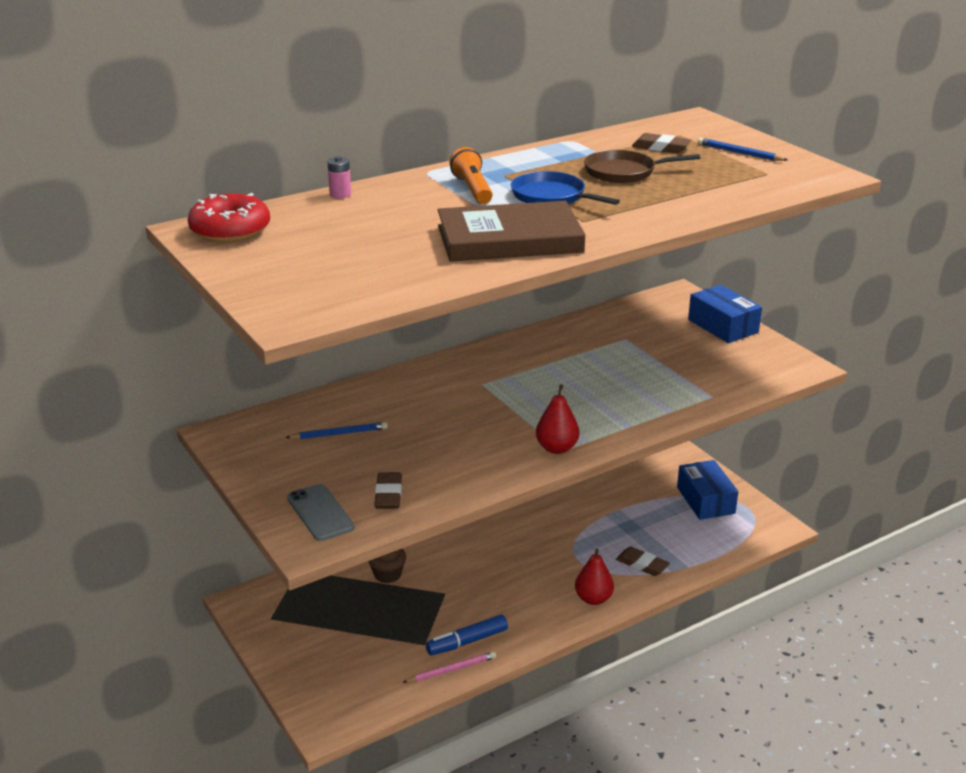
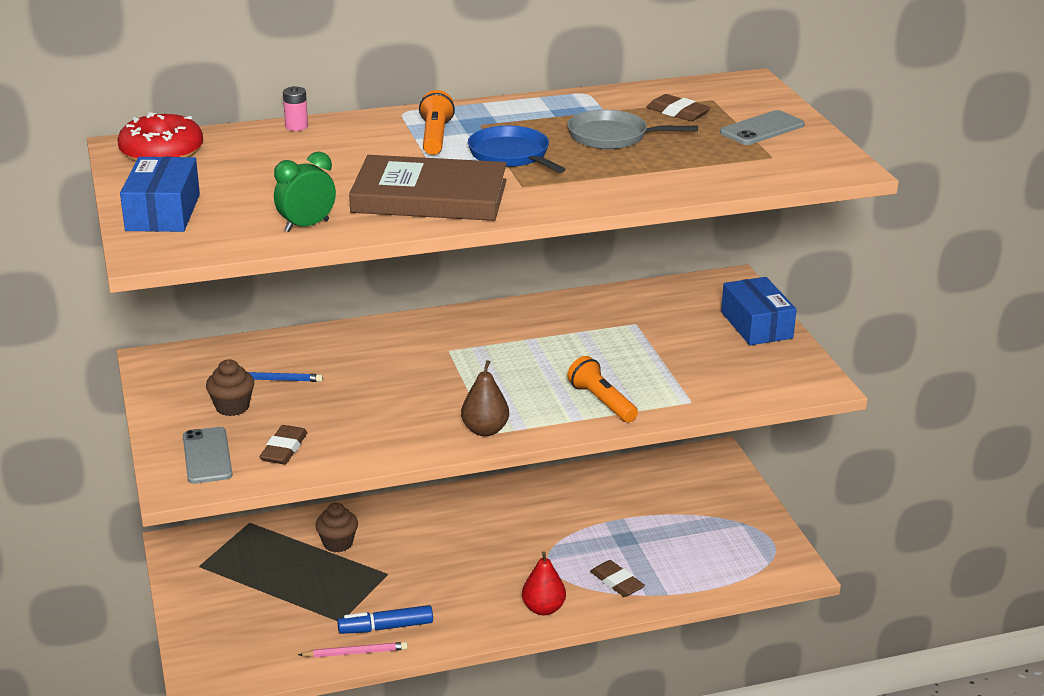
camera: 15 degrees right, 0 degrees up
(317, 464) = (232, 407): none -> brown cupcake
(419, 278) = (306, 226): none -> green clock
(557, 448) = (485, 430): red pear -> brown pear
(623, 172) = (612, 136): brown pan -> grey pan
(639, 408) = (601, 402): none -> orange flashlight
(705, 500) = (727, 525): blue box -> blue box (163, 212)
(740, 153) = (762, 129): blue pencil -> grey phone

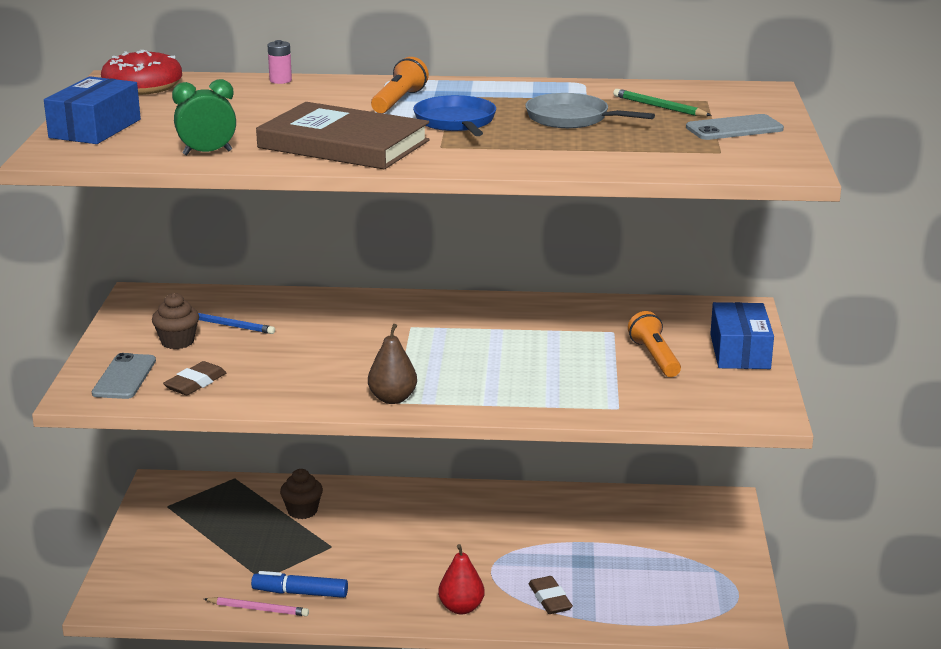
camera: 20 degrees right, 5 degrees down
(601, 402) = (526, 393): orange flashlight -> orange flashlight (654, 357)
(678, 112) = (659, 107): brown eraser -> green pencil

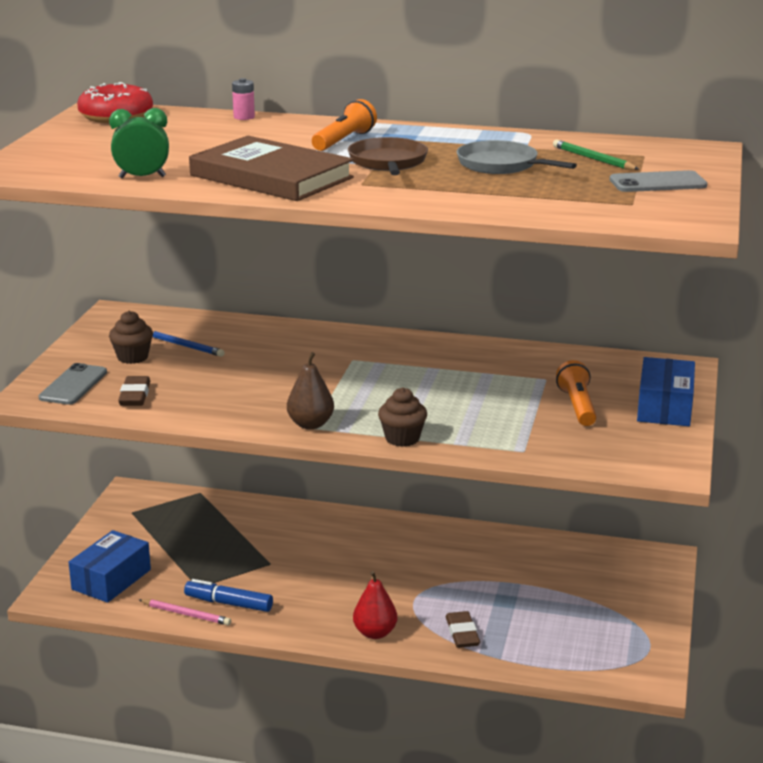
camera: 10 degrees right, 0 degrees up
(95, 128) = (53, 150): blue box -> blue box (111, 579)
(195, 383) = (135, 395): brown eraser -> brown eraser turned 45 degrees counterclockwise
(302, 511) = (253, 528): brown cupcake -> brown cupcake (402, 438)
(456, 122) = (388, 162): blue pan -> brown pan

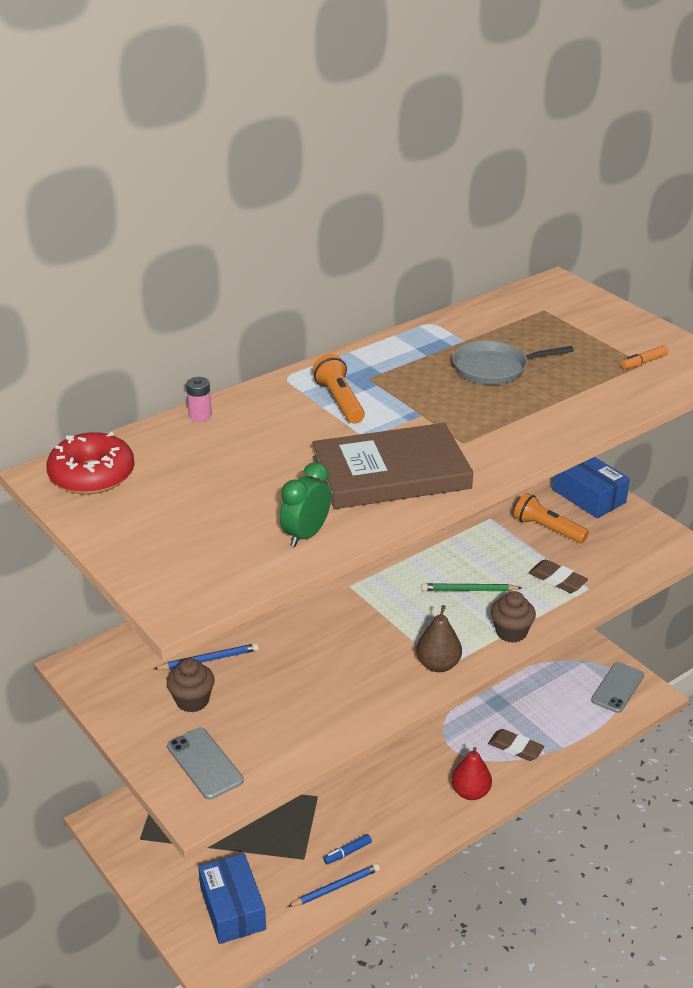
camera: 50 degrees left, 10 degrees up
(135, 395) = (272, 735): brown eraser -> brown eraser (557, 580)
(186, 614) = (335, 887): pink pencil -> blue pencil
(228, 603) = (347, 852): blue marker -> blue marker, size x0.59
(388, 162) = (424, 408): brown pan -> none
(593, 159) = (527, 330): green pencil -> green pencil (469, 590)
(636, 203) = (644, 362): none -> orange marker
(657, 183) = (610, 334): grey phone -> grey phone (617, 688)

